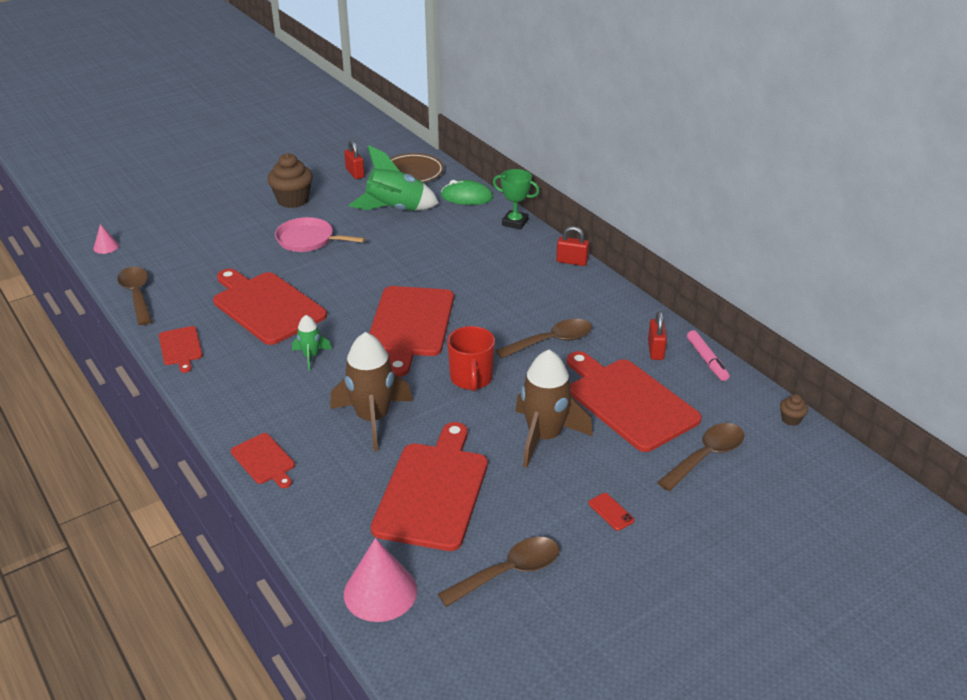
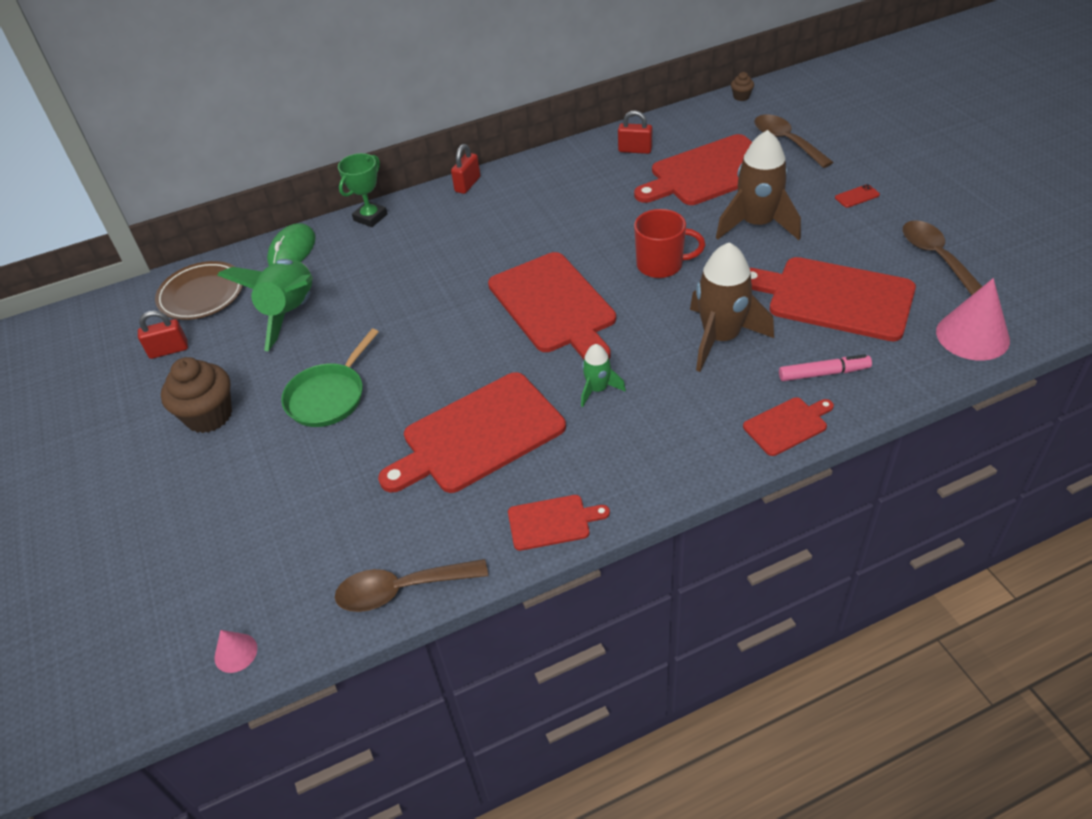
camera: 75 degrees left, 10 degrees up
(308, 240) = (328, 396): pink pan -> green pan
(410, 325) = (554, 306): red cutting board -> red cutting board turned 45 degrees clockwise
(551, 341) = (608, 209): brown spoon -> none
(706, 360) = (655, 125): pink marker -> pink marker (823, 373)

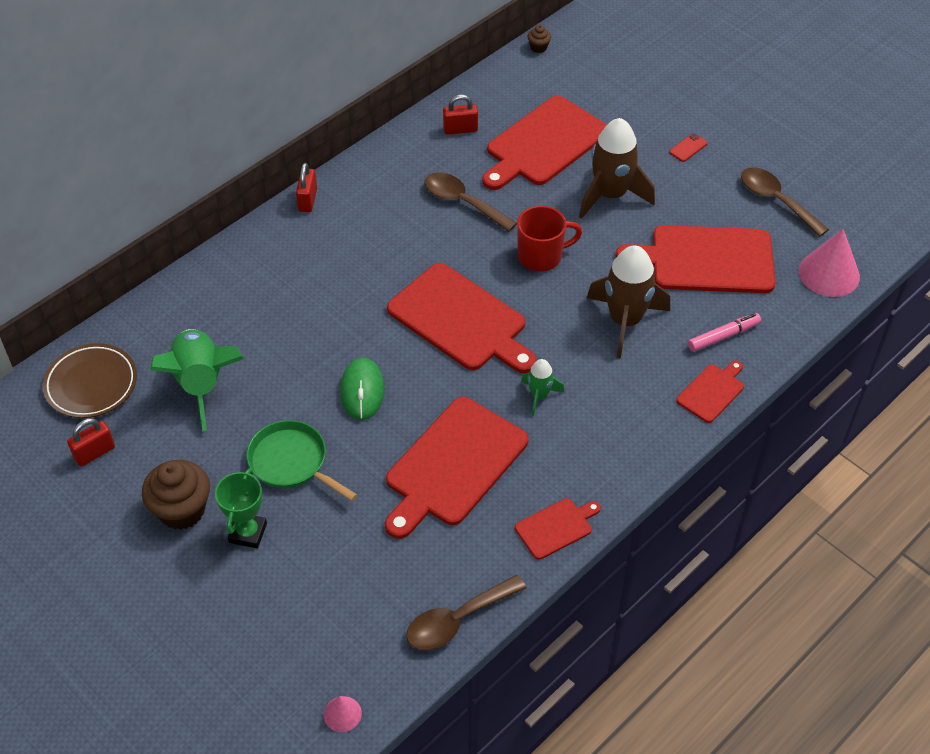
camera: 25 degrees left, 5 degrees up
(292, 251) = (161, 314): green mouse -> green mouse (362, 391)
(328, 396) = (291, 462): green pan -> green pan turned 120 degrees clockwise
(370, 217) = (224, 258): green trophy -> green trophy (248, 533)
(786, 141) = (602, 95): brown spoon -> brown spoon (463, 202)

